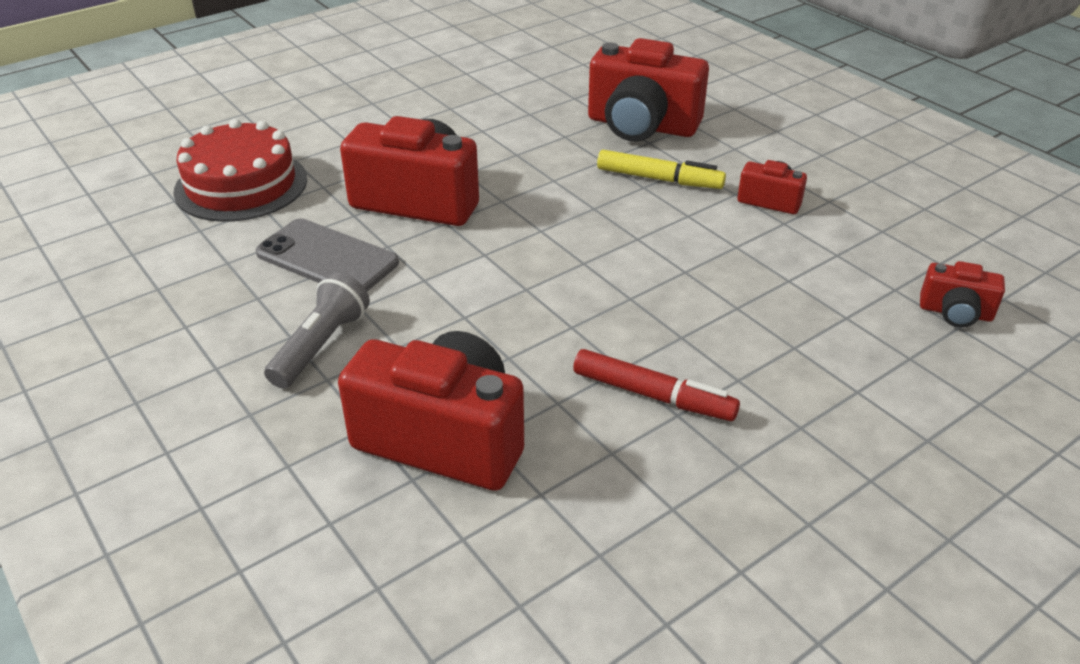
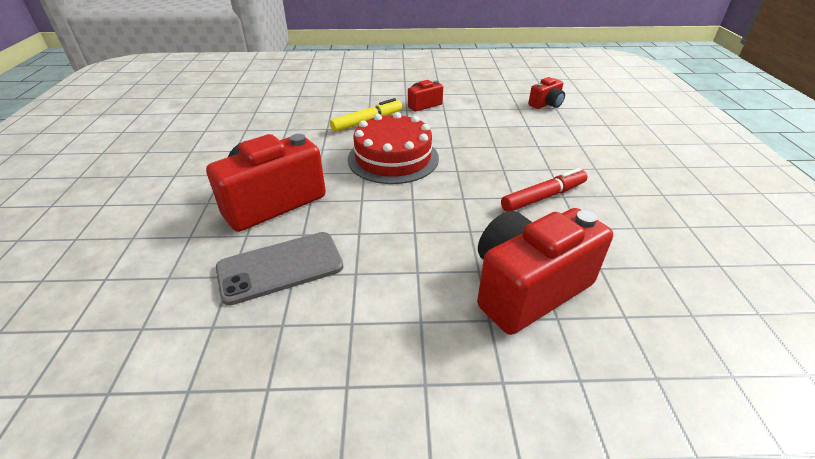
camera: 55 degrees left, 0 degrees up
(241, 185) = (117, 278): red cake -> red cake (393, 158)
(321, 346) = (380, 310): grey flashlight -> none
(641, 126) = (314, 106): red camera -> none

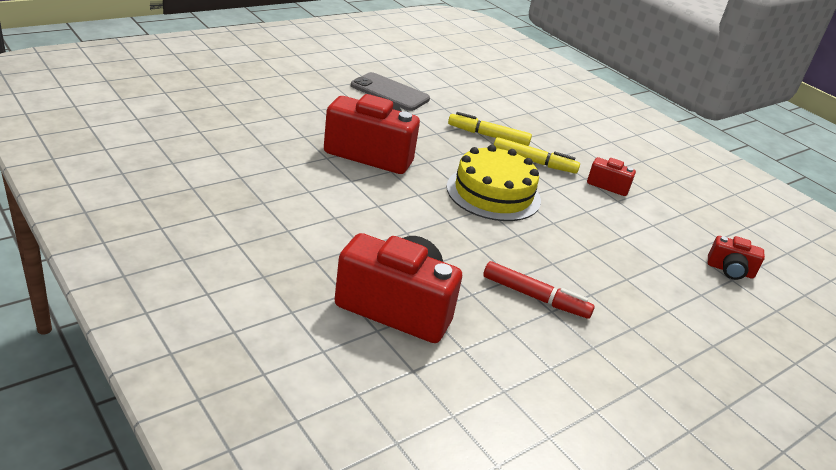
camera: 50 degrees right, 5 degrees down
(280, 267) = (310, 183): grey phone -> grey phone (390, 92)
(311, 126) = (488, 136): none -> yellow marker
(393, 158) = (493, 193): red cake -> yellow cake

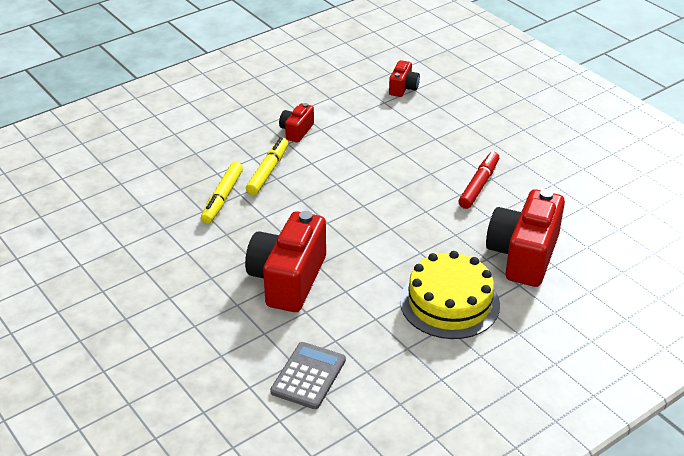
camera: 85 degrees left, 5 degrees up
(244, 149) = (308, 376): none -> grey calculator
(390, 92) = (134, 271): grey phone -> none
(493, 193) = (335, 199): yellow cake -> yellow cake (449, 303)

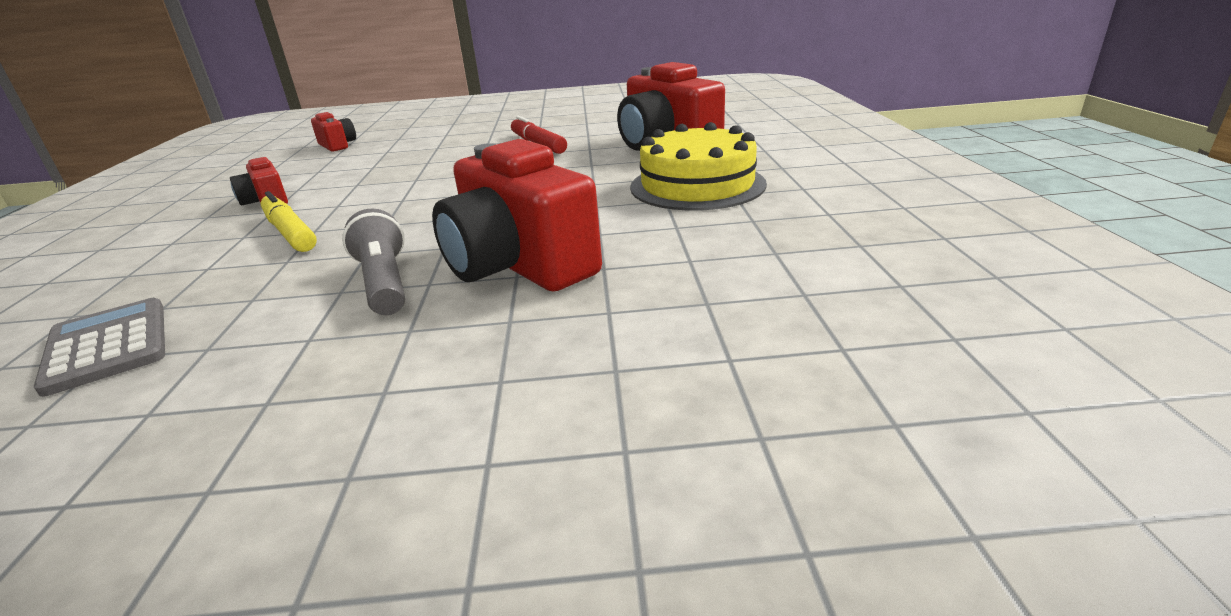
camera: 55 degrees left, 10 degrees down
(222, 198) = (263, 276): yellow marker -> none
(242, 243) = (385, 283): none -> grey flashlight
(308, 376) = (749, 296): grey calculator -> grey calculator (107, 346)

